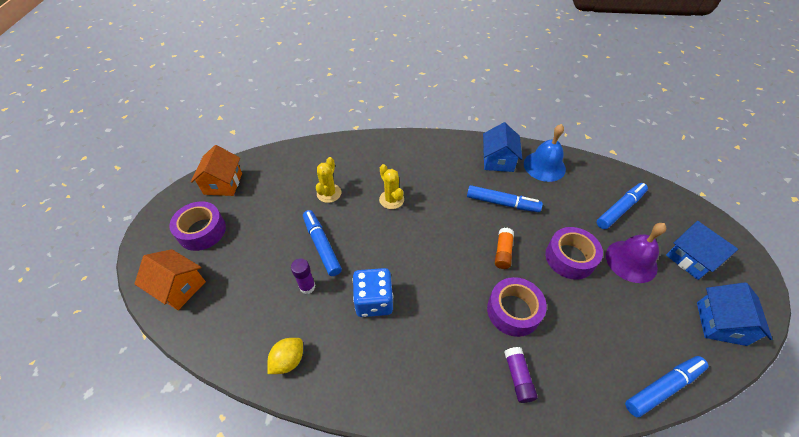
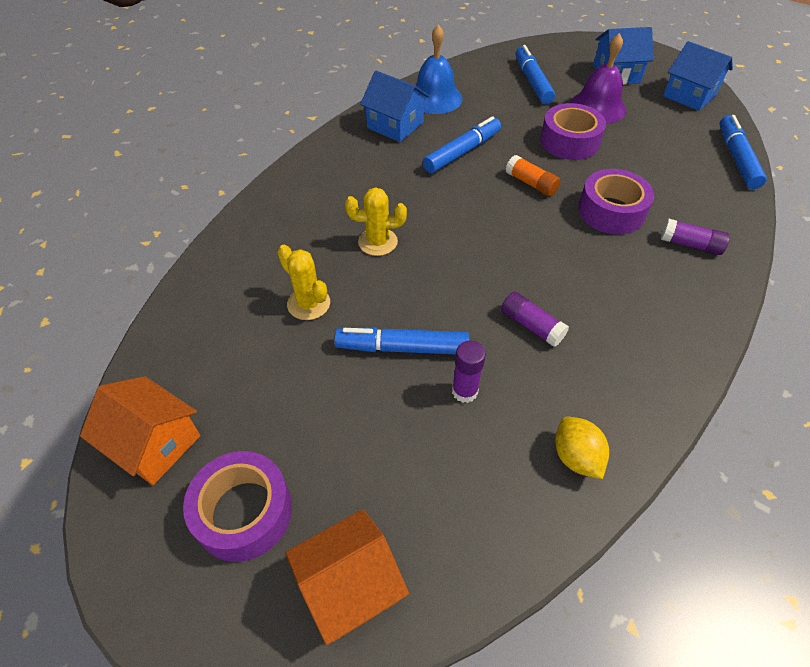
camera: 60 degrees left, 0 degrees up
(374, 301) = (531, 326): blue dice -> purple glue stick

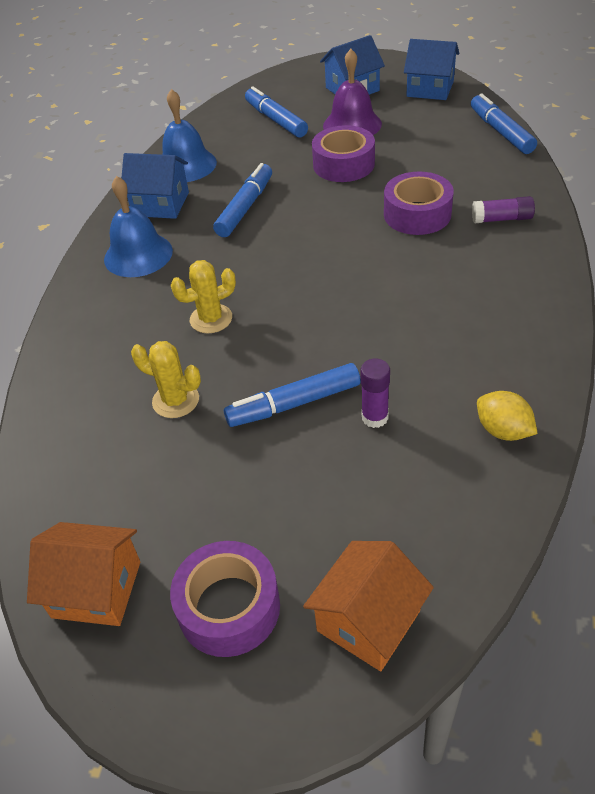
camera: 20 degrees left, 5 degrees down
(352, 163) = (138, 255): none -> blue bell
(531, 183) = (329, 214): orange glue stick -> none
(531, 326) = (402, 338): purple glue stick -> none

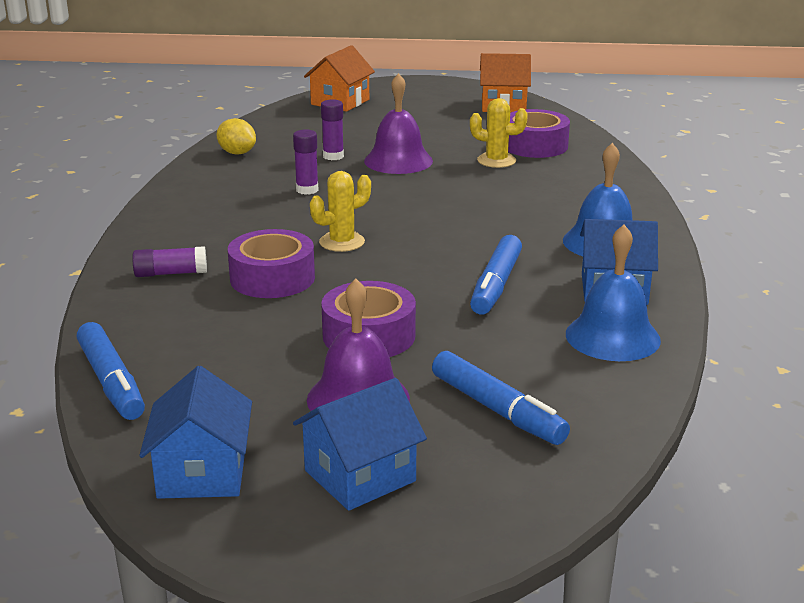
camera: 170 degrees right, 20 degrees down
(211, 319) = (490, 200): yellow cactus -> yellow cactus (342, 242)
(229, 607) = (421, 103): purple tape -> purple tape (535, 145)
(294, 403) = (398, 161): blue marker -> purple bell
(401, 340) = (307, 190): none -> purple glue stick
(430, 89) = (202, 473): blue house -> blue house turned 75 degrees clockwise

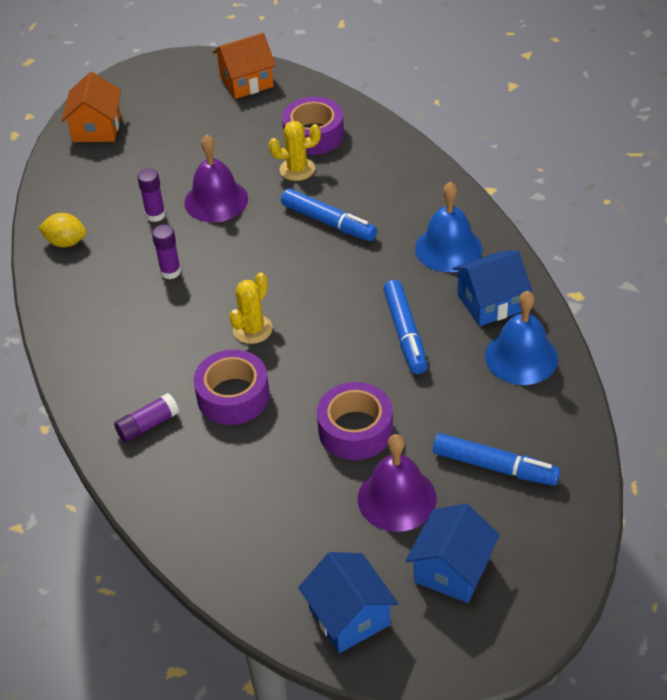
camera: 25 degrees left, 20 degrees up
(111, 382) = (210, 563): blue marker -> blue marker (328, 222)

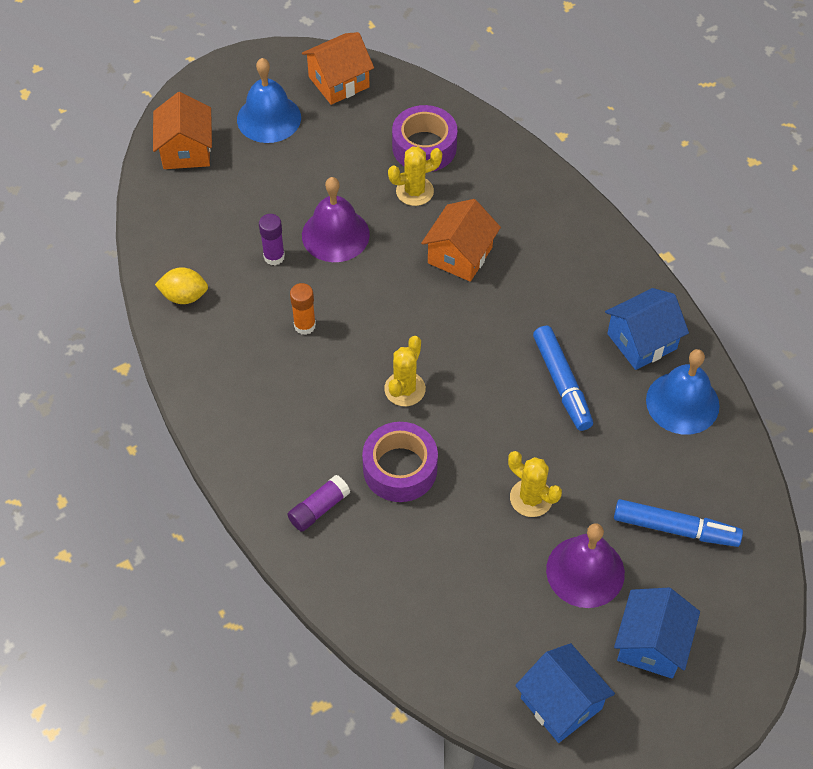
camera: 10 degrees left, 10 degrees up
(170, 272) = (305, 325): purple glue stick -> orange glue stick
(328, 222) = (460, 255): blue marker -> orange house
(355, 430) = (531, 498): purple tape -> yellow cactus
(448, 248) = (589, 279): blue bell -> blue bell (269, 118)

